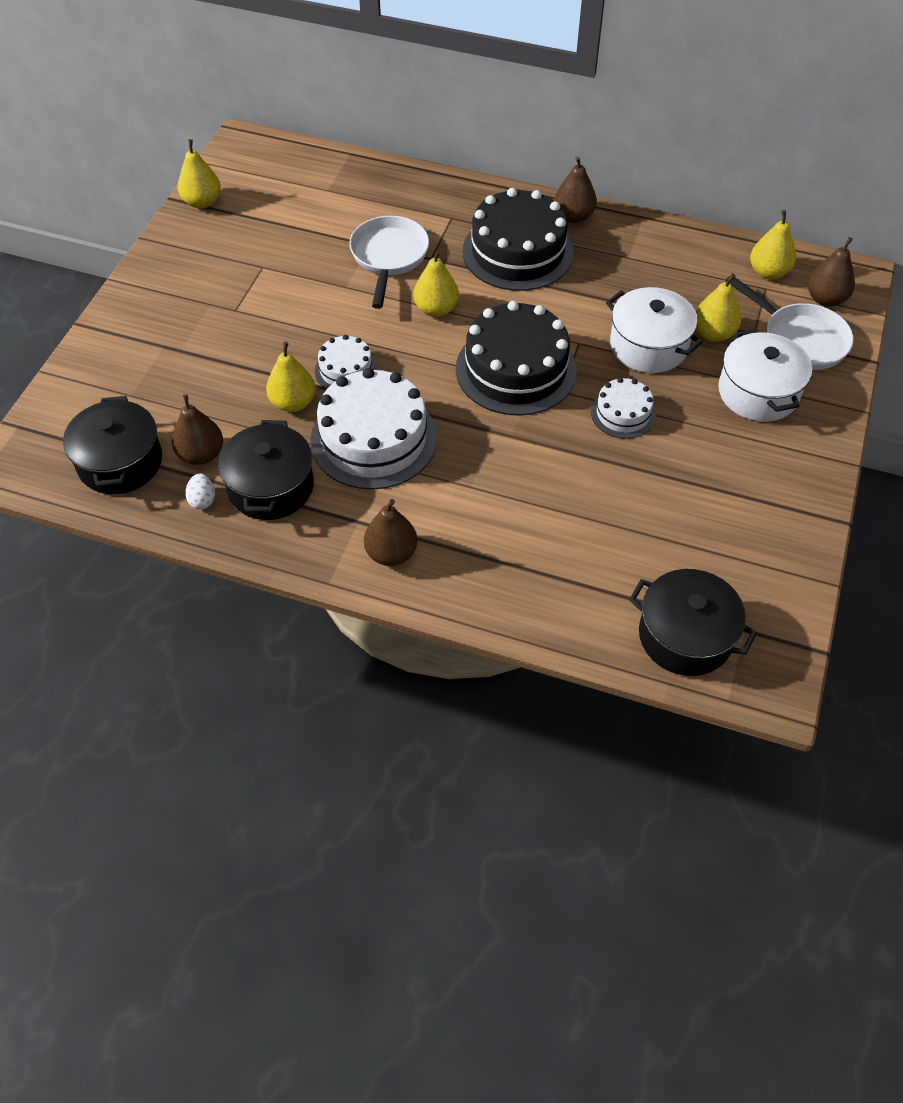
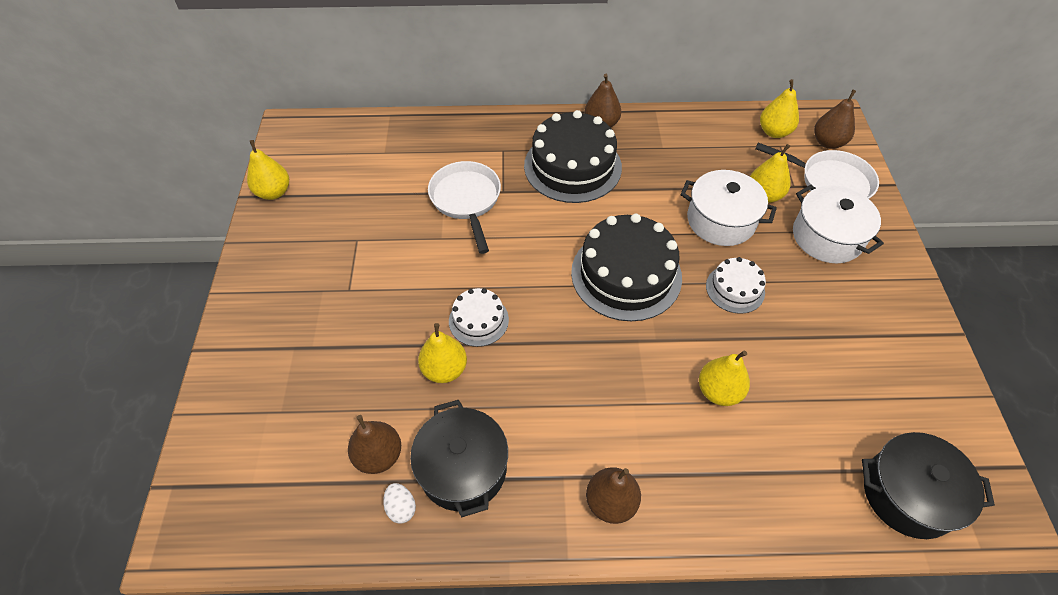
camera: 20 degrees left, 0 degrees up
(120, 462) = (298, 493): black pot -> none
(373, 439) = (536, 383): white cake -> none
(436, 309) = (530, 237): yellow pear -> yellow pear (718, 391)

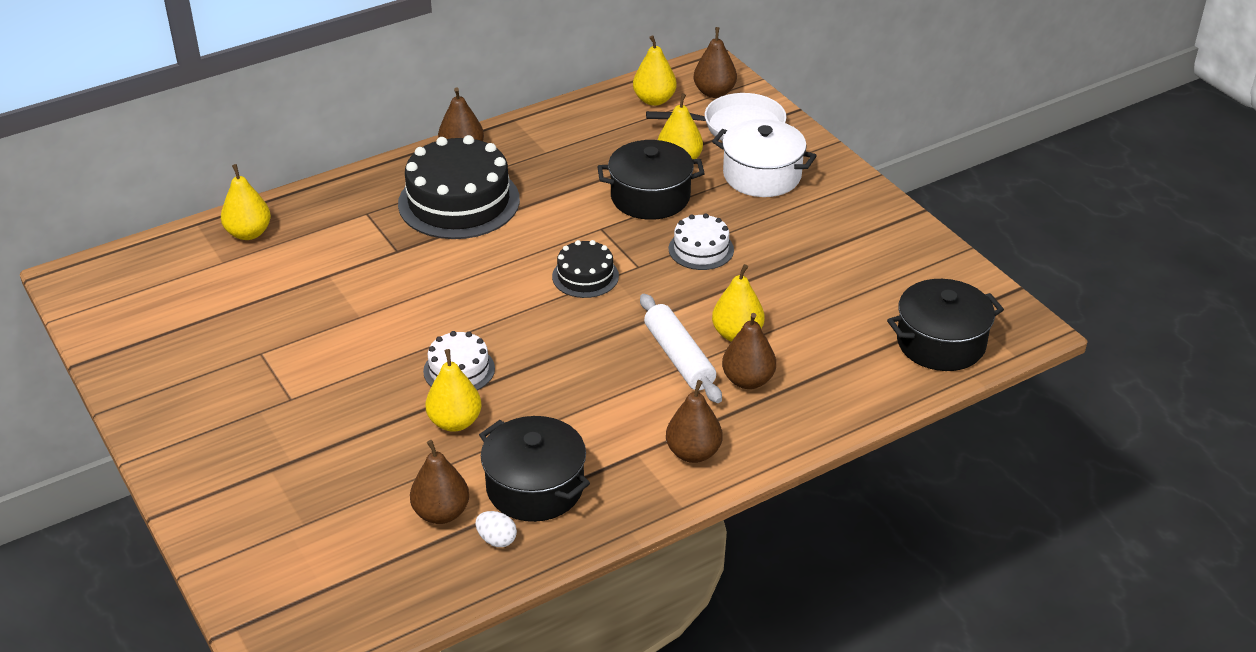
camera: 30 degrees left, 15 degrees down
(274, 192) = (114, 346): yellow pear -> yellow pear (249, 233)
(466, 200) = (361, 273): white pan -> none
(626, 274) = (585, 276): black cake -> black cake, size x0.52
(655, 392) = (679, 357): none -> white rolling pin
(701, 446) = (748, 380): none -> brown pear
(721, 220) = (650, 197): white pot -> black pot

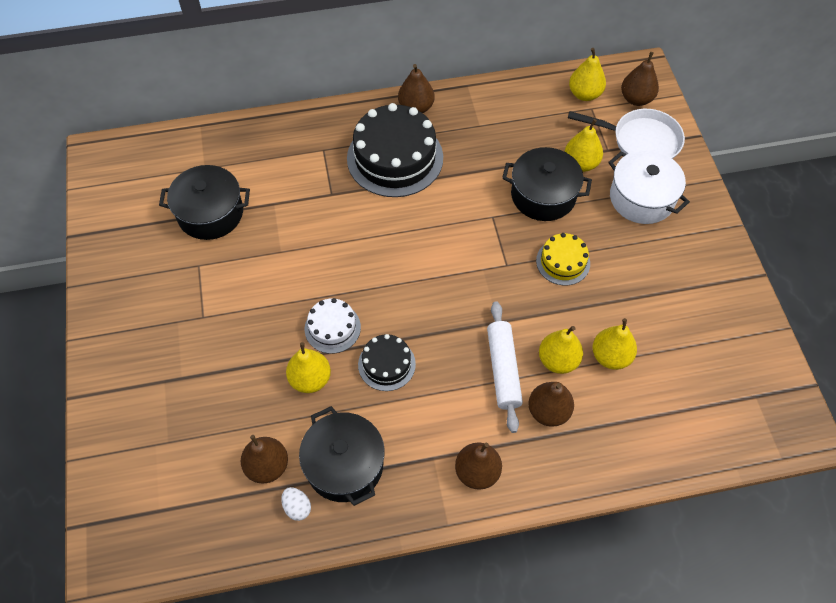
camera: 20 degrees right, 20 degrees up
(249, 233) = (232, 145): yellow pear -> yellow pear (611, 356)
(585, 276) = (462, 262): black cake -> black cake (386, 364)
(701, 249) = (563, 262): white cake -> yellow cake
(941, 343) = (722, 423): black pot -> black pot (210, 213)

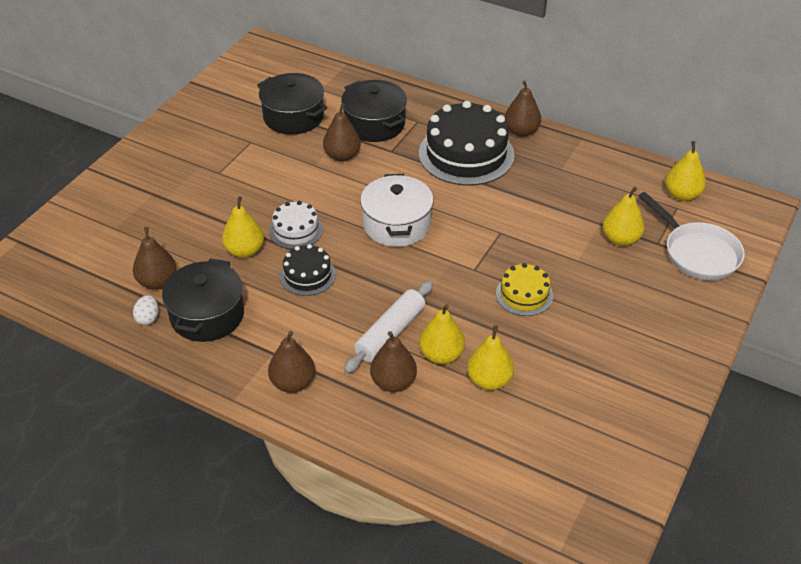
camera: 40 degrees right, 15 degrees down
(543, 195) = (560, 242): black pot -> black pot (374, 124)
(636, 99) = (729, 222): brown pear -> brown pear (342, 156)
(641, 198) = (649, 292): white pot -> white pot (396, 224)

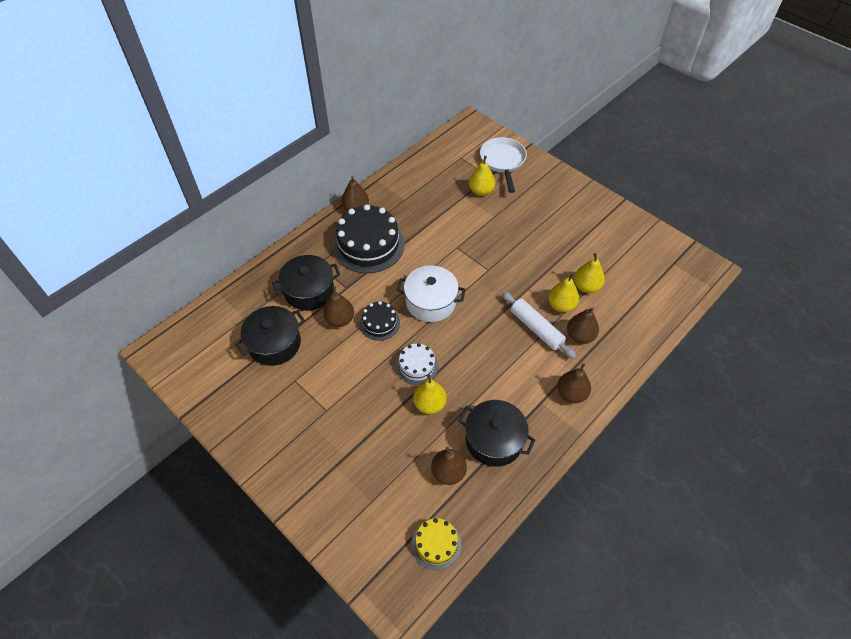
camera: 75 degrees left, 10 degrees up
(148, 318) = (487, 483): white egg -> none
(307, 275) = (468, 367): black cake -> black cake (379, 323)
(524, 295) = (517, 250): yellow cake -> yellow cake (436, 544)
(682, 195) = (450, 151): yellow pear -> none
(697, 253) = (503, 162): white pan -> white pan turned 75 degrees counterclockwise

